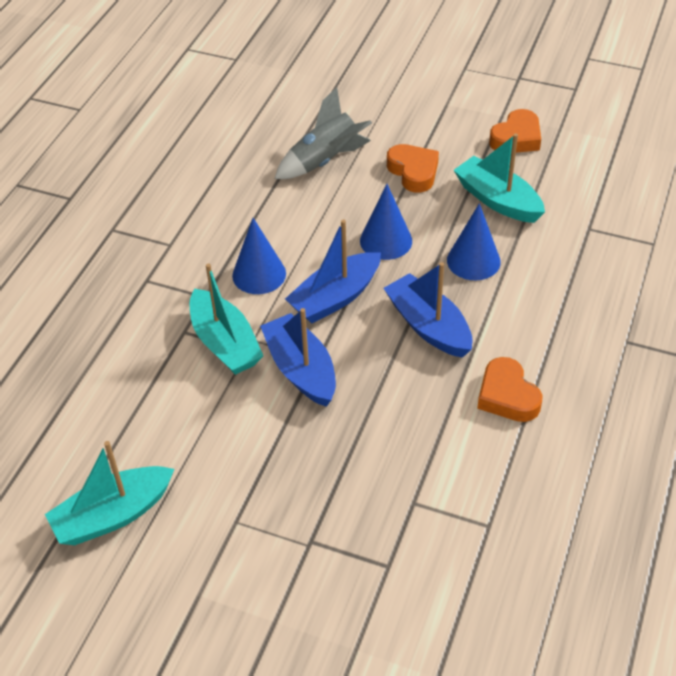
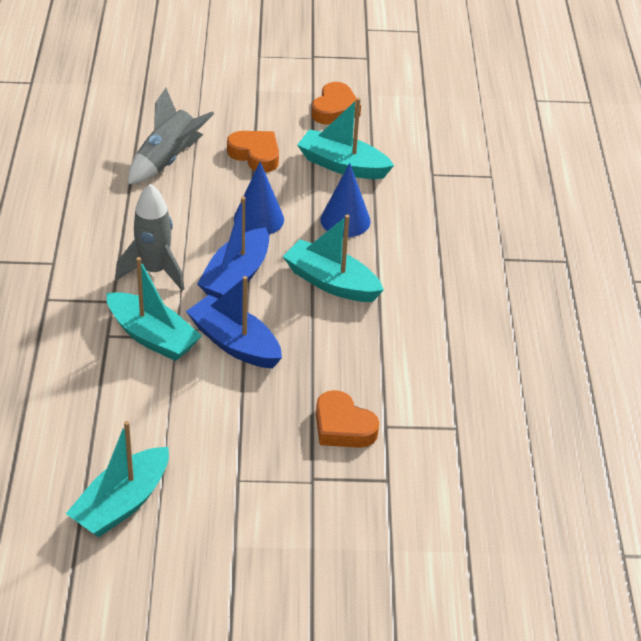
camera: 25 degrees left, 5 degrees down
(259, 274) = (154, 271): blue cone -> grey rocket
(428, 326) = (331, 282): blue boat -> turquoise boat
(507, 396) = (425, 323): orange heart -> orange heart (343, 426)

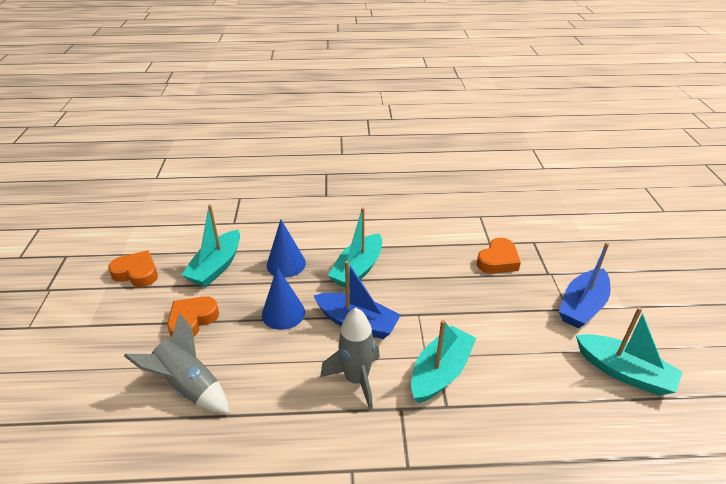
camera: 90 degrees left, 5 degrees down
(234, 343) = (435, 319): blue boat -> blue boat (582, 306)

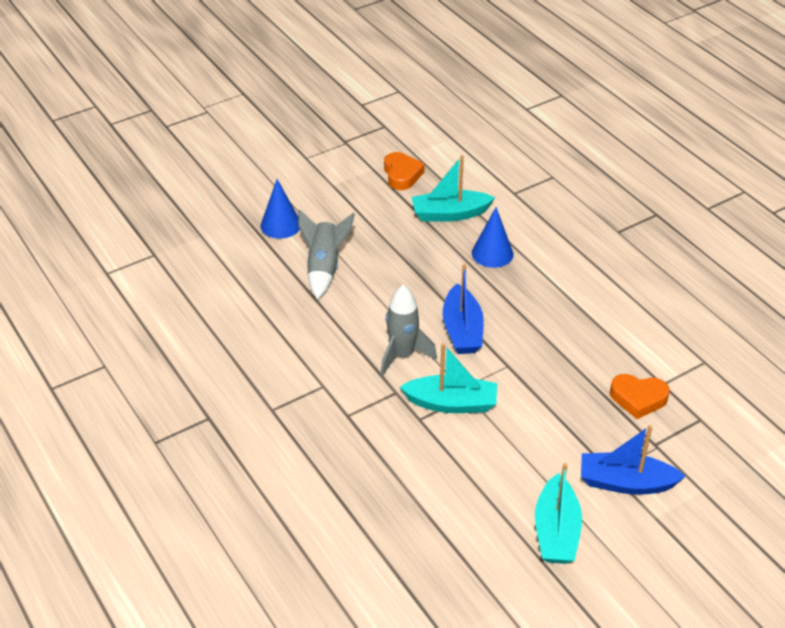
camera: 60 degrees right, 5 degrees up
(192, 320) = (382, 234): orange heart -> none
(283, 313) = (434, 281): blue cone -> blue cone (280, 225)
(358, 269) = (529, 302): turquoise boat -> none

